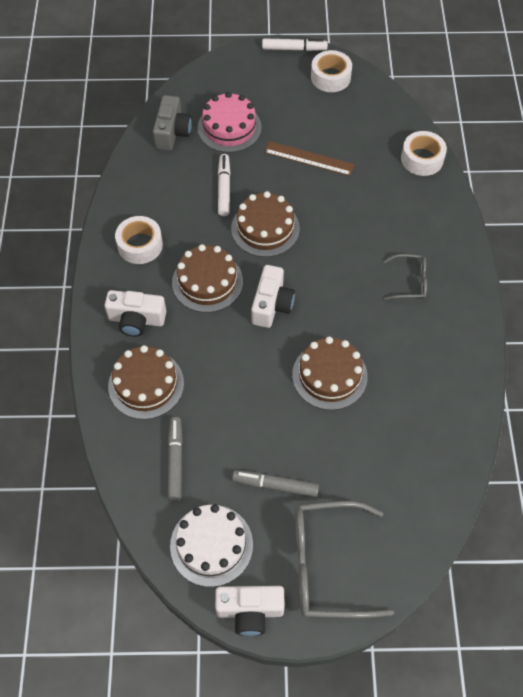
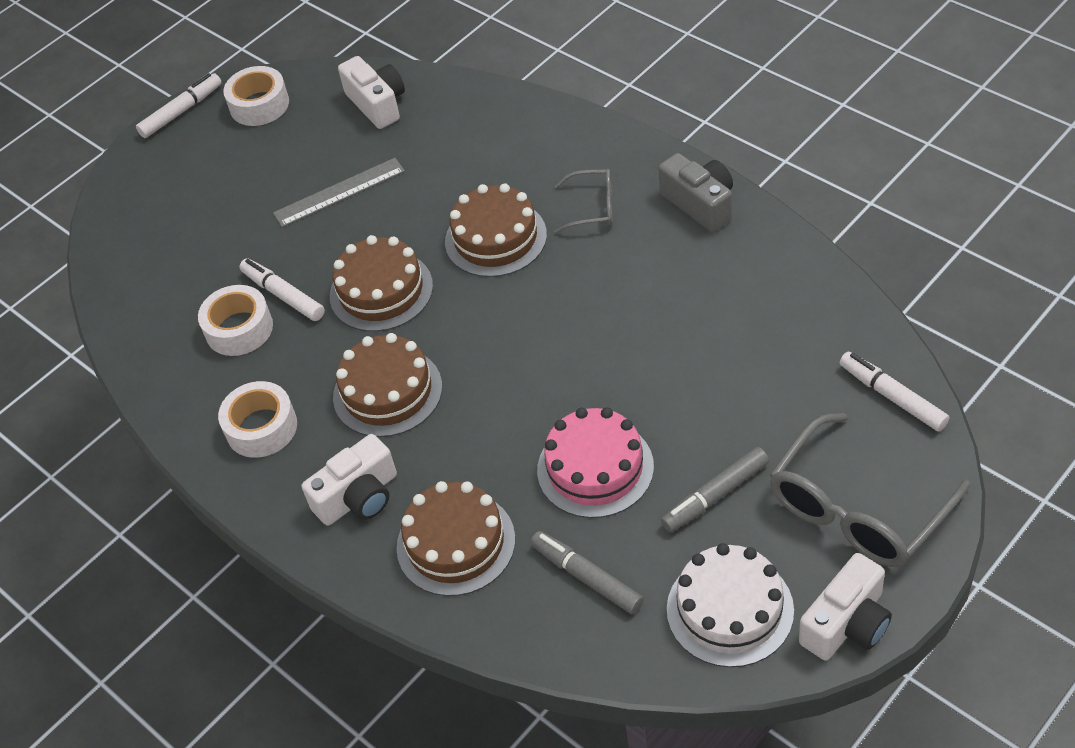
camera: 40 degrees left, 10 degrees down
(172, 132) = (147, 295): grey camera -> grey camera (700, 204)
(229, 127) = (209, 237): pink cake -> pink cake (595, 468)
(271, 305) = (485, 349): white camera -> white camera (377, 104)
(309, 158) = (339, 192): brown ruler -> grey ruler
(329, 375) = (630, 354): brown cake -> brown cake (495, 238)
(410, 282) = (593, 207): grey glasses -> grey glasses turned 45 degrees clockwise
(418, 530) = (892, 397): none -> white marker
(422, 159) = (457, 98): white tape -> white tape (239, 329)

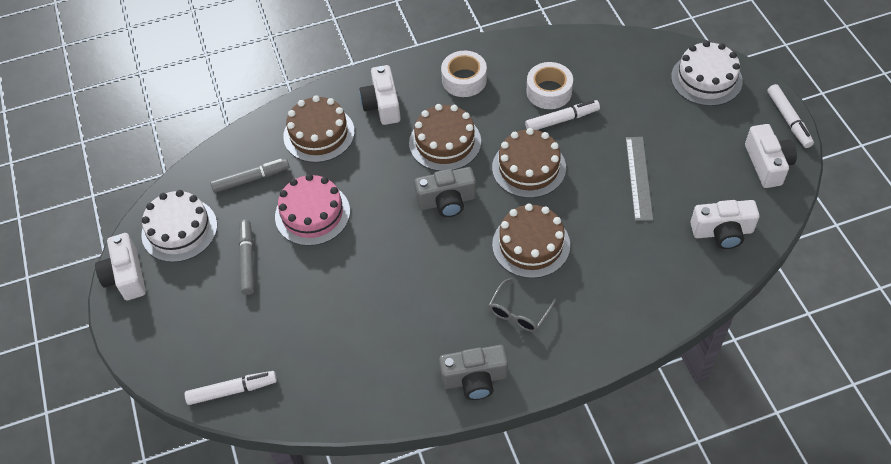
camera: 115 degrees right, 5 degrees up
(145, 196) = (706, 79): none -> white cake
(259, 105) = (767, 164): white tape -> white camera
(483, 341) = (447, 201): none -> grey camera
(857, 509) = (180, 322): grey glasses -> none

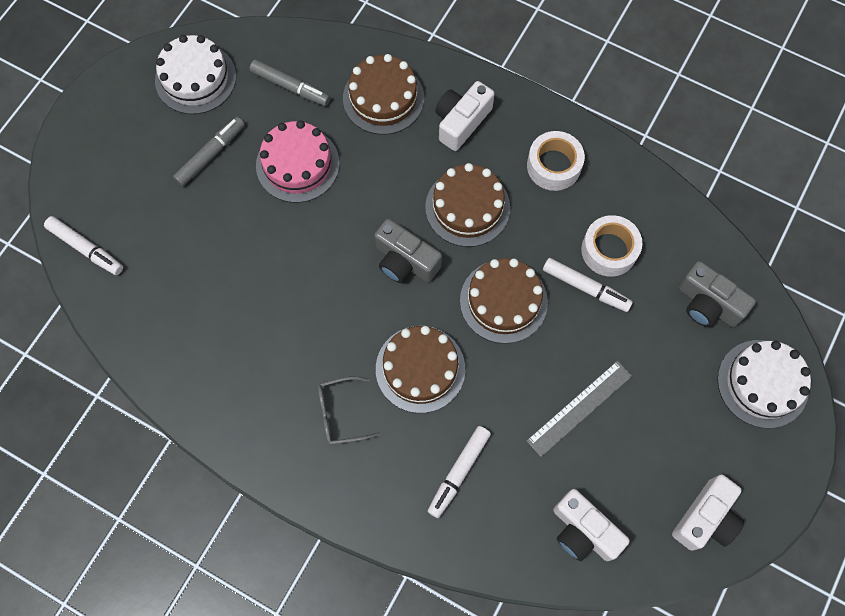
camera: 45 degrees right, 15 degrees up
(126, 276) = (122, 79): white camera -> none
(475, 379) = (245, 428): grey camera -> grey camera (707, 304)
(788, 120) = (783, 501): white marker -> white marker (459, 472)

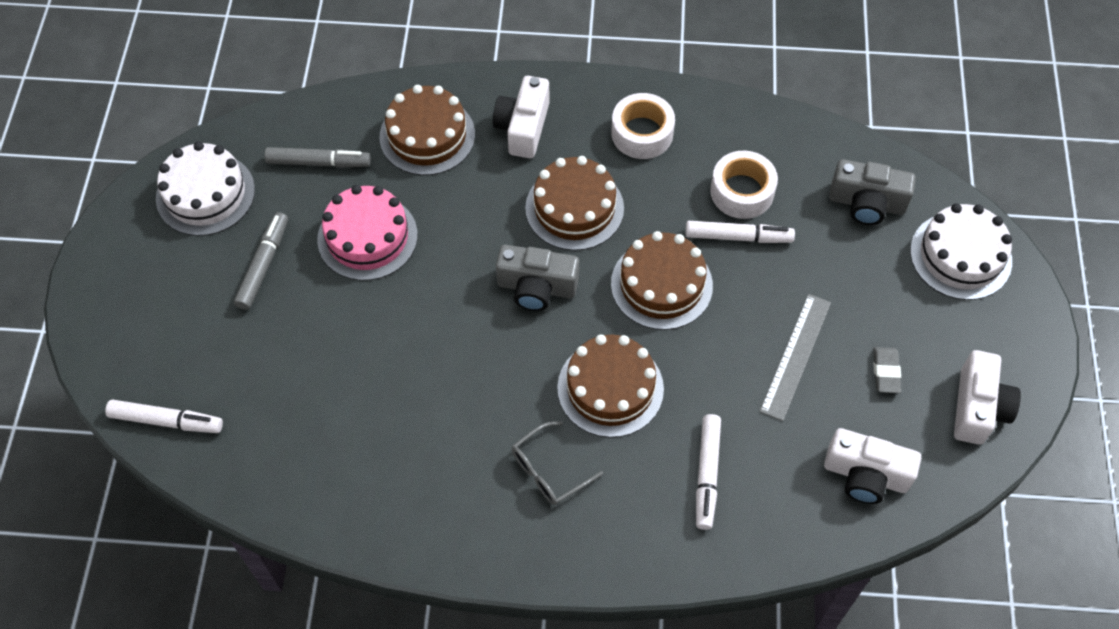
camera: 25 degrees left, 10 degrees down
(645, 454) = (886, 372): none -> grey eraser

